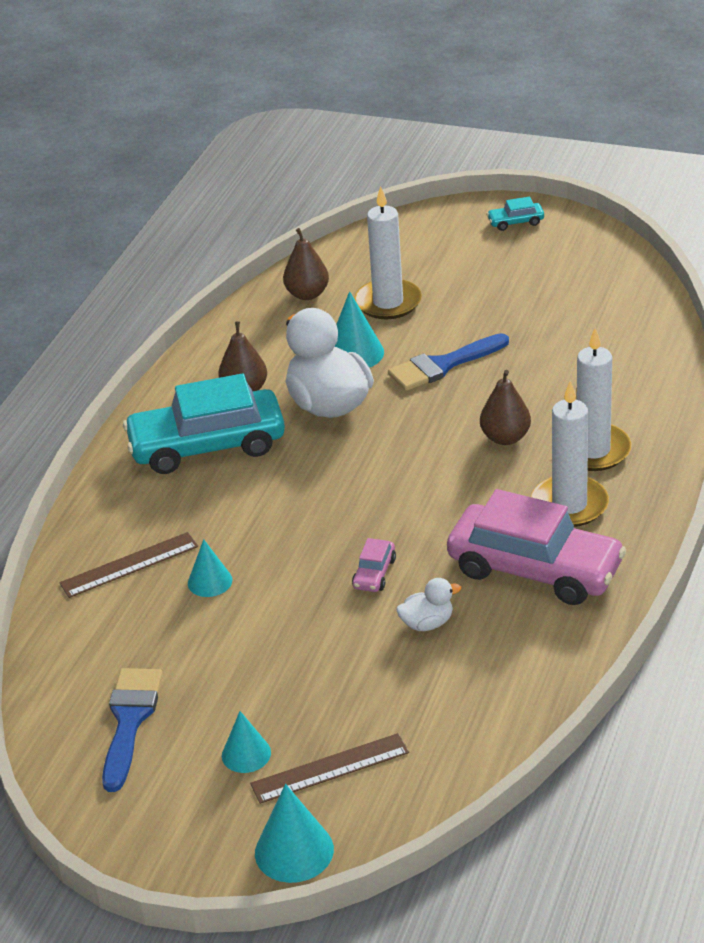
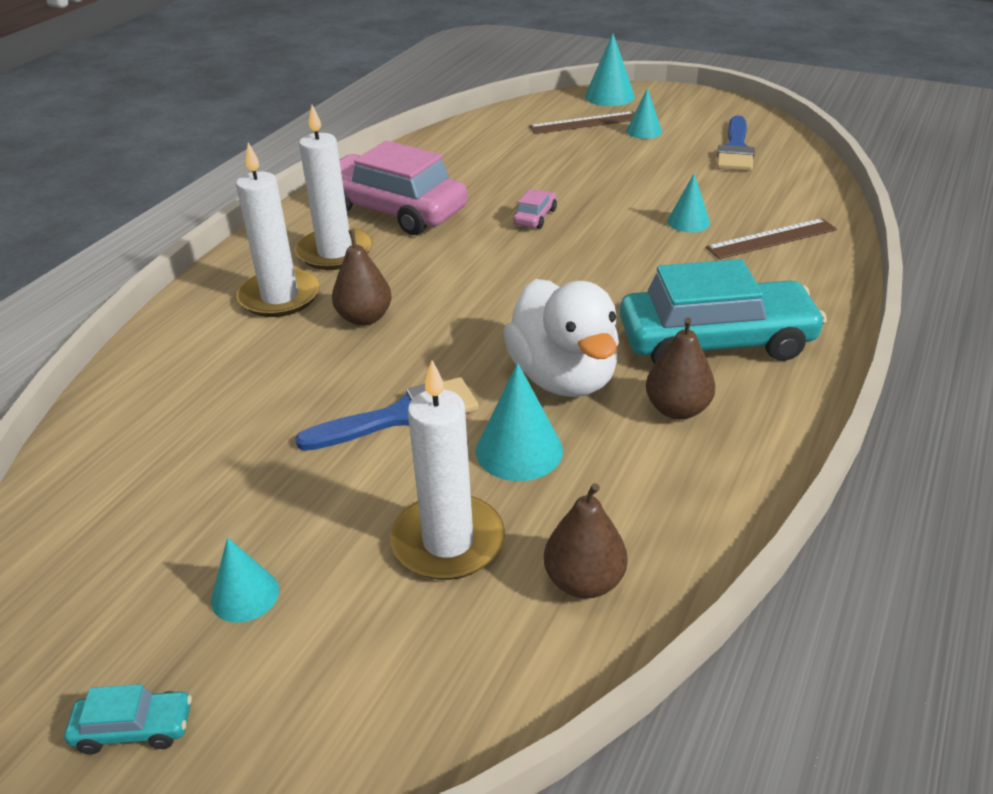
camera: 175 degrees left, 0 degrees up
(427, 623) = (497, 184): white duck -> none
(493, 269) = (245, 595): none -> turquoise cone

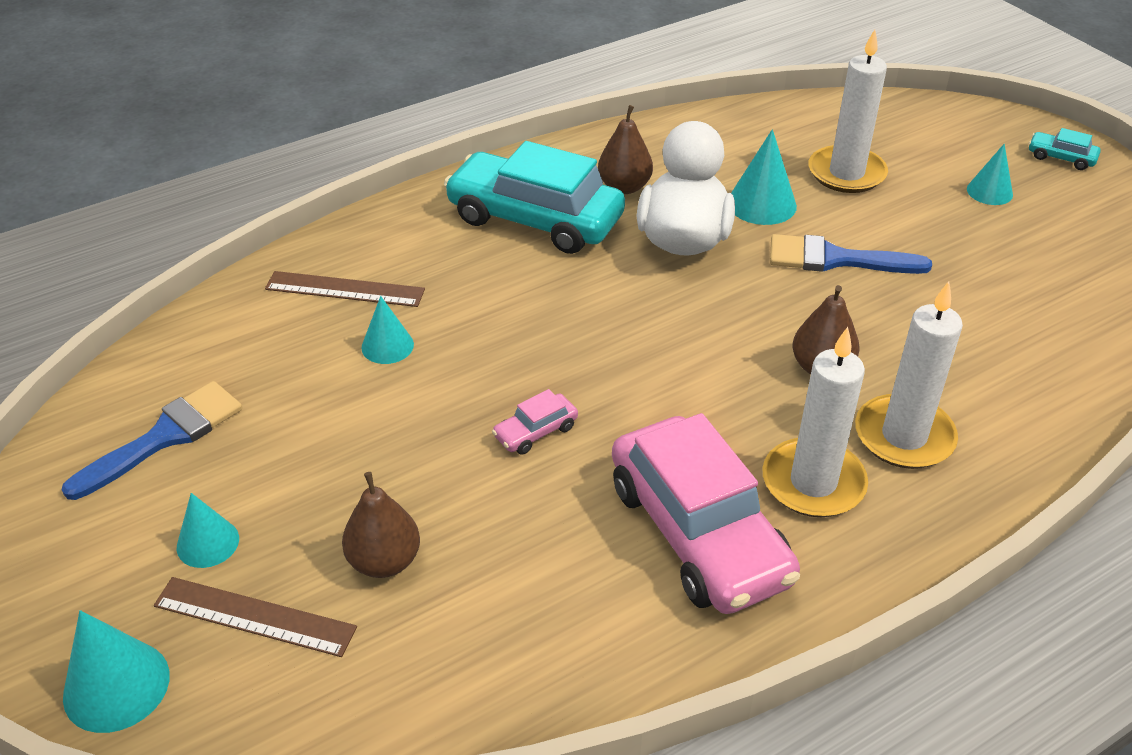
camera: 150 degrees left, 5 degrees up
(584, 582) = (778, 130): brown pear -> brown pear (384, 561)

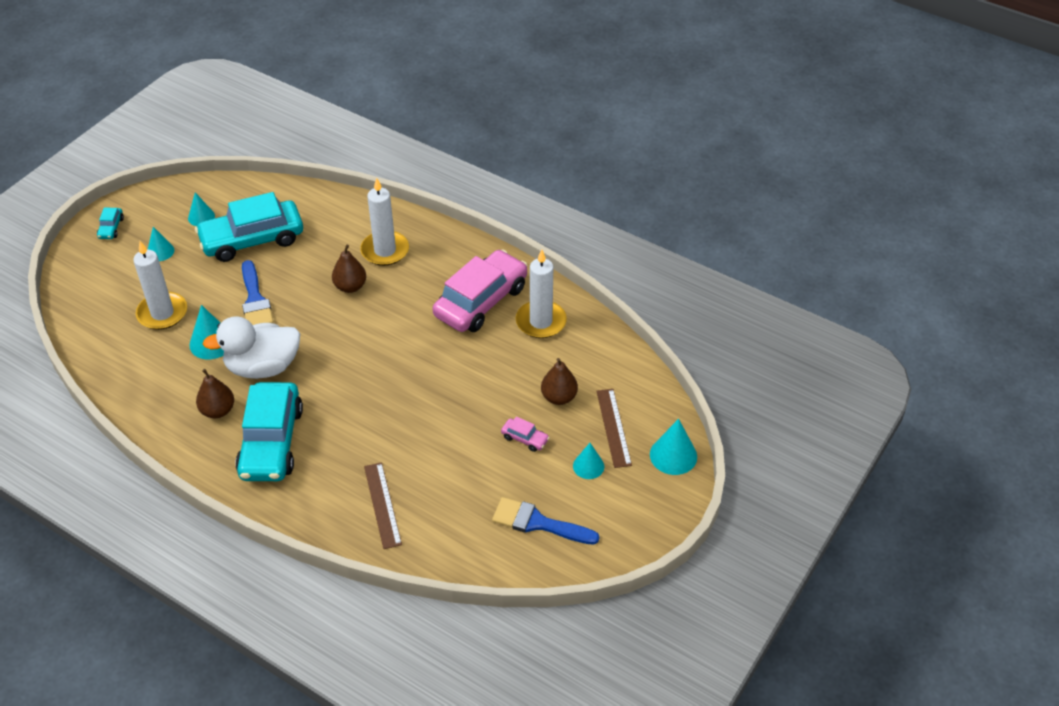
camera: 115 degrees left, 5 degrees up
(387, 346) = (420, 461): turquoise cone -> turquoise cone (201, 217)
(536, 431) = (451, 375): pink car -> pink car (525, 438)
(813, 482) = (430, 273): white candle -> white candle (541, 322)
(989, 284) = (252, 240): none -> turquoise car

